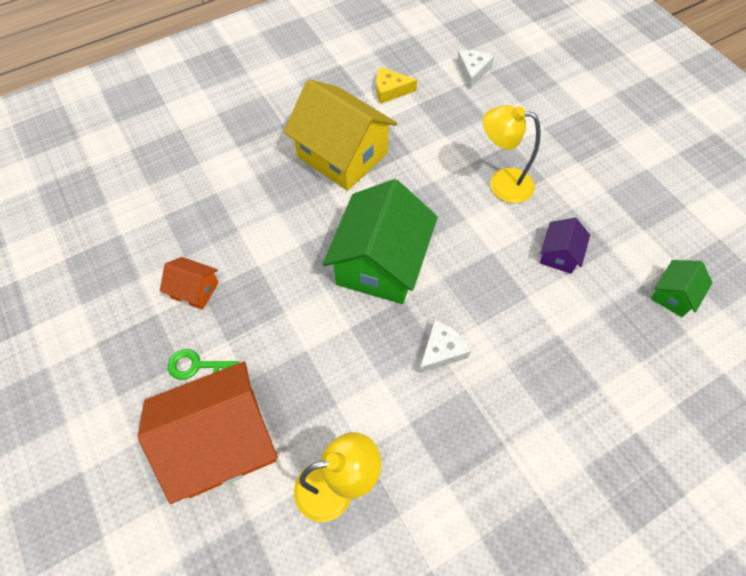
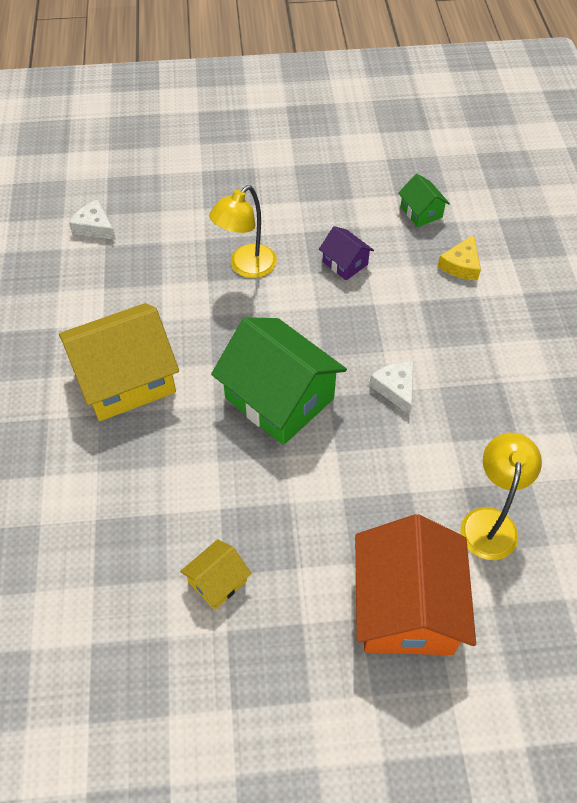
camera: 65 degrees left, 5 degrees down
(195, 290) = (217, 581): orange house -> yellow house
(197, 366) = (313, 606): green key -> none
(390, 90) = (68, 303): yellow cheese -> yellow cheese (461, 265)

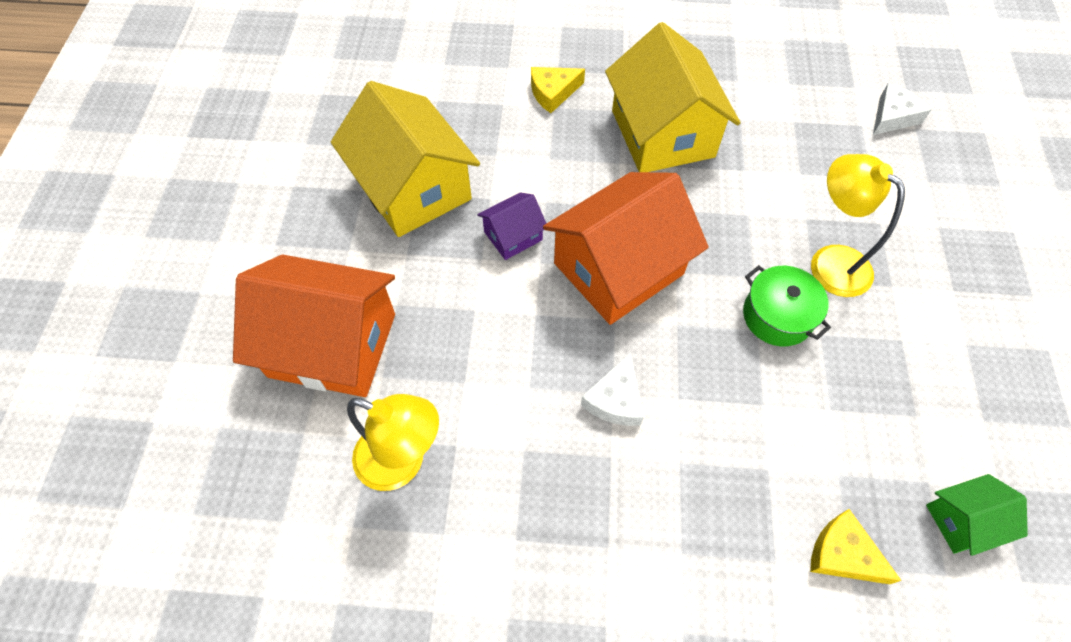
camera: 100 degrees right, 5 degrees up
(77, 475) = (553, 93): none -> yellow cheese
(217, 581) = (413, 188): yellow house -> yellow house, size x2.13
(279, 398) = (618, 268): green house -> orange house
(301, 297) = (777, 316): none -> green pot
(345, 263) = (841, 382): purple house -> purple house (513, 236)
(395, 388) = (615, 399): white cheese -> white cheese turned 120 degrees clockwise

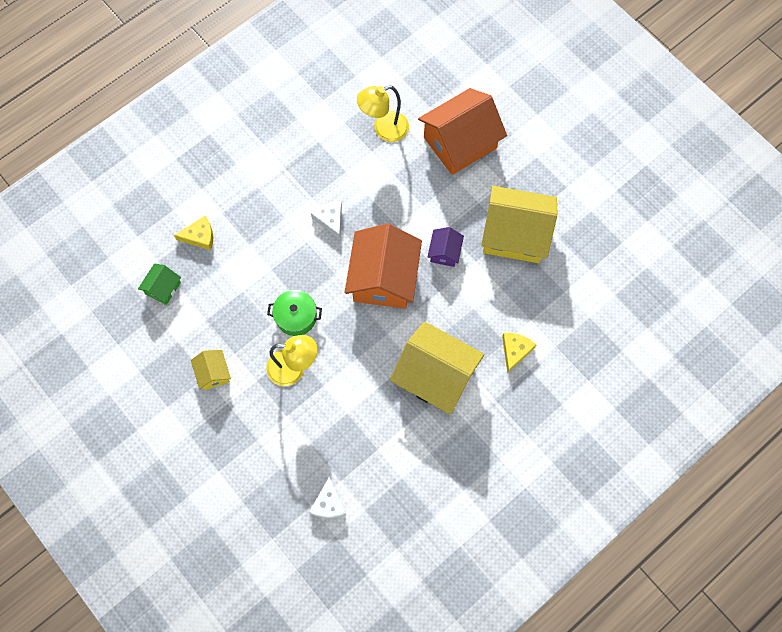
camera: 135 degrees right, 10 degrees up
(951, 339) = (213, 373): none -> yellow house

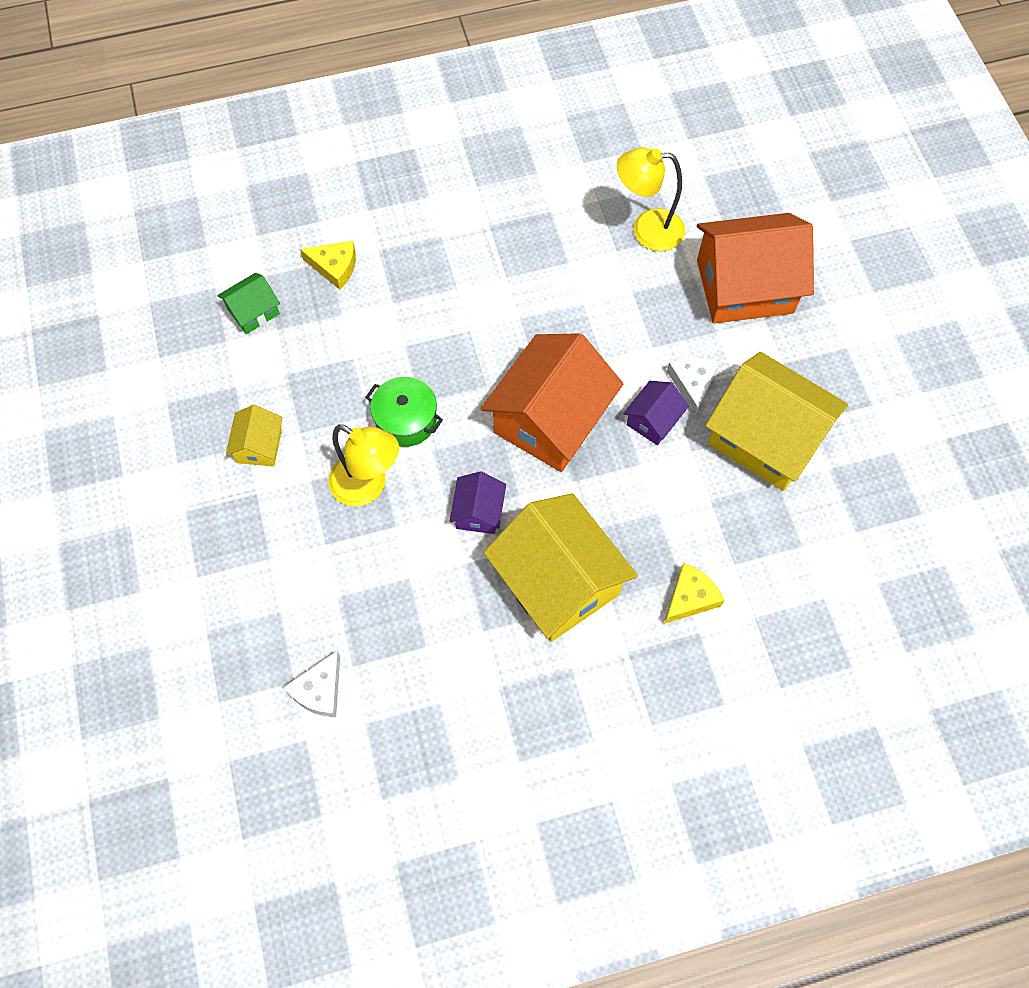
camera: 25 degrees right, 5 degrees down
(330, 220) = (516, 315): white cheese -> white cheese (692, 384)
(368, 354) = (478, 512): none -> purple house

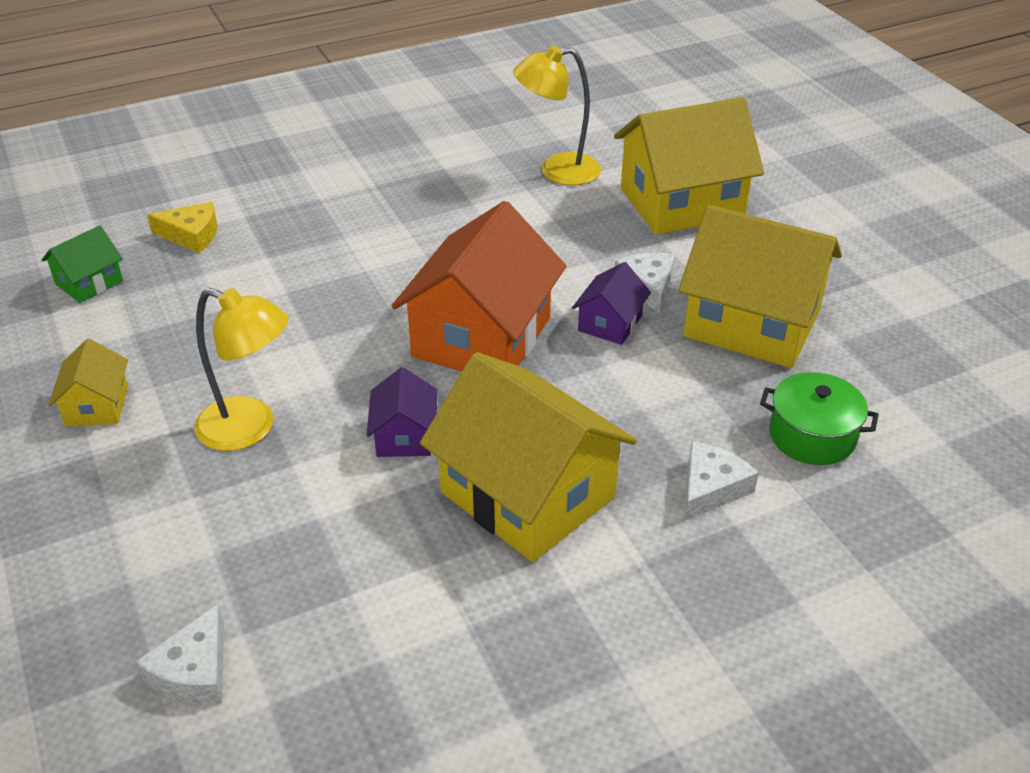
camera: 10 degrees left, 25 degrees down
(406, 420) = (295, 358): green pot -> green pot (812, 436)
(690, 597) = (711, 488): yellow cheese -> white cheese
(745, 286) = (682, 202): orange house -> yellow house

